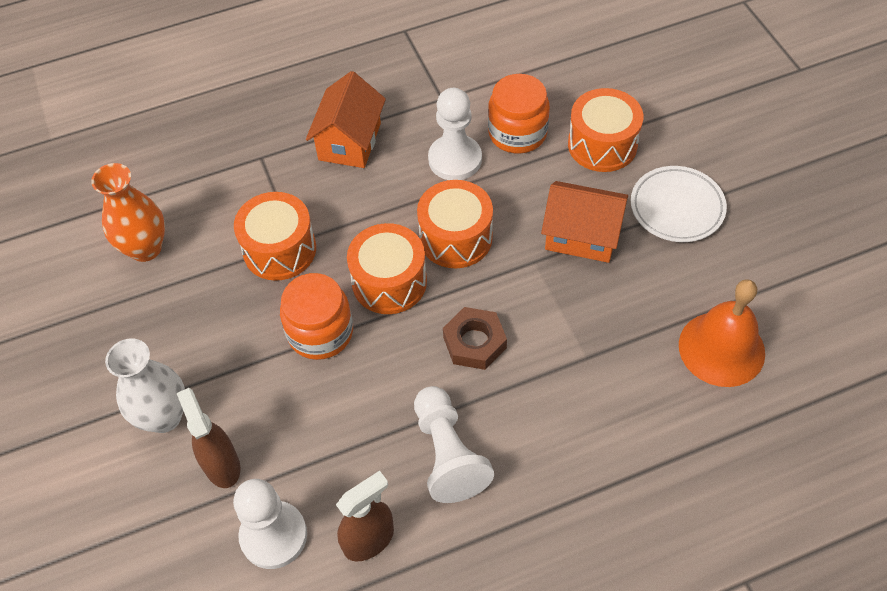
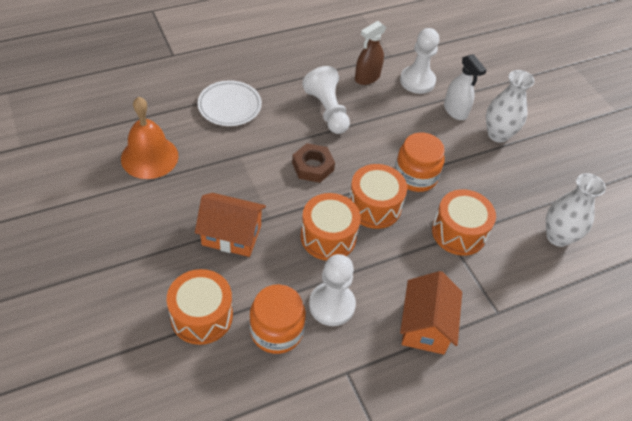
camera: 170 degrees right, 5 degrees down
(145, 248) = (558, 236): orange vase -> white vase
(221, 465) = (455, 111): brown spray bottle -> white spray bottle
(677, 207) = (151, 255): white plate -> white plate (229, 106)

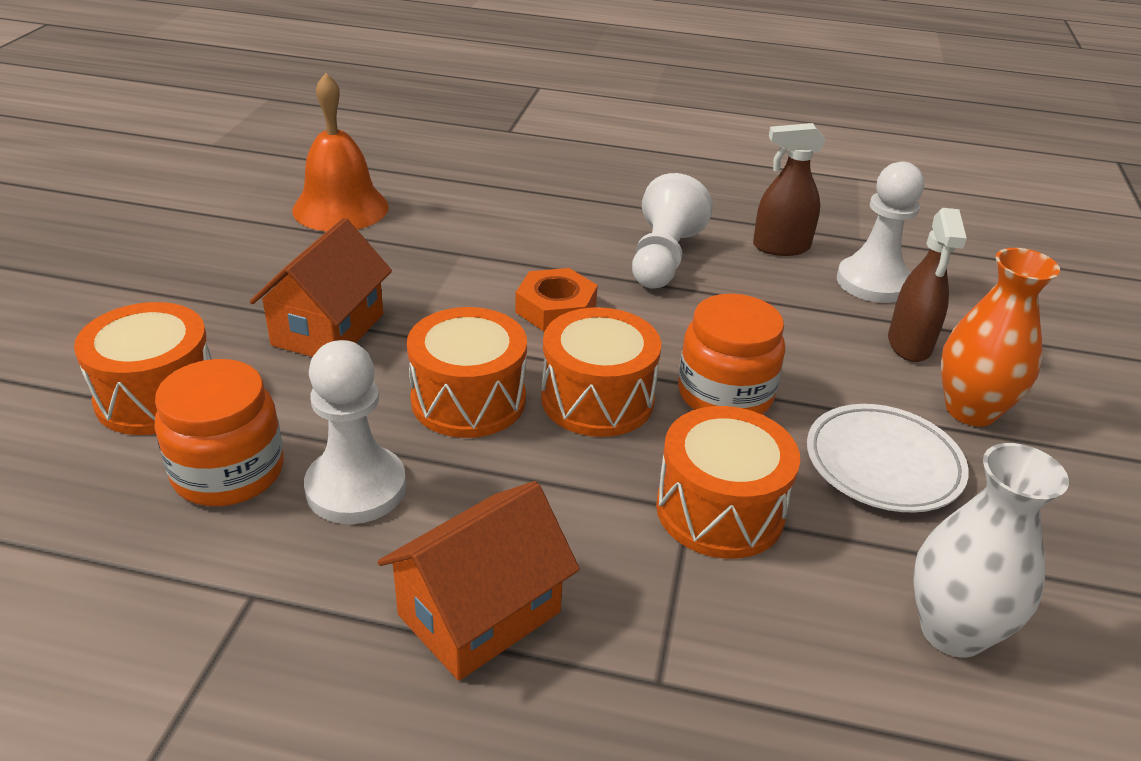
camera: 40 degrees right, 15 degrees down
(229, 106) = (518, 201): white plate -> white plate (883, 464)
(231, 235) = (328, 329): orange house -> orange house turned 60 degrees clockwise
(312, 166) = (556, 308): brown nut -> orange nut
(455, 111) = (909, 345): white spray bottle -> brown spray bottle
(498, 134) = (970, 410): white vase -> orange vase

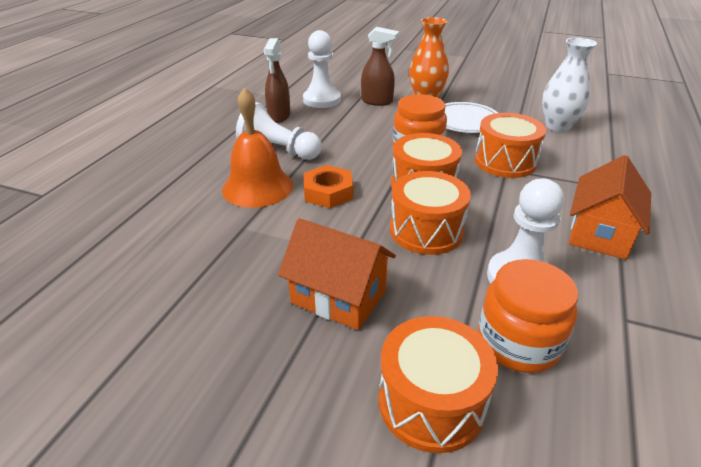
camera: 80 degrees left, 0 degrees up
(340, 208) = (130, 296): orange bell -> orange bell (257, 187)
(479, 613) = (600, 233): orange house -> orange house turned 60 degrees clockwise

